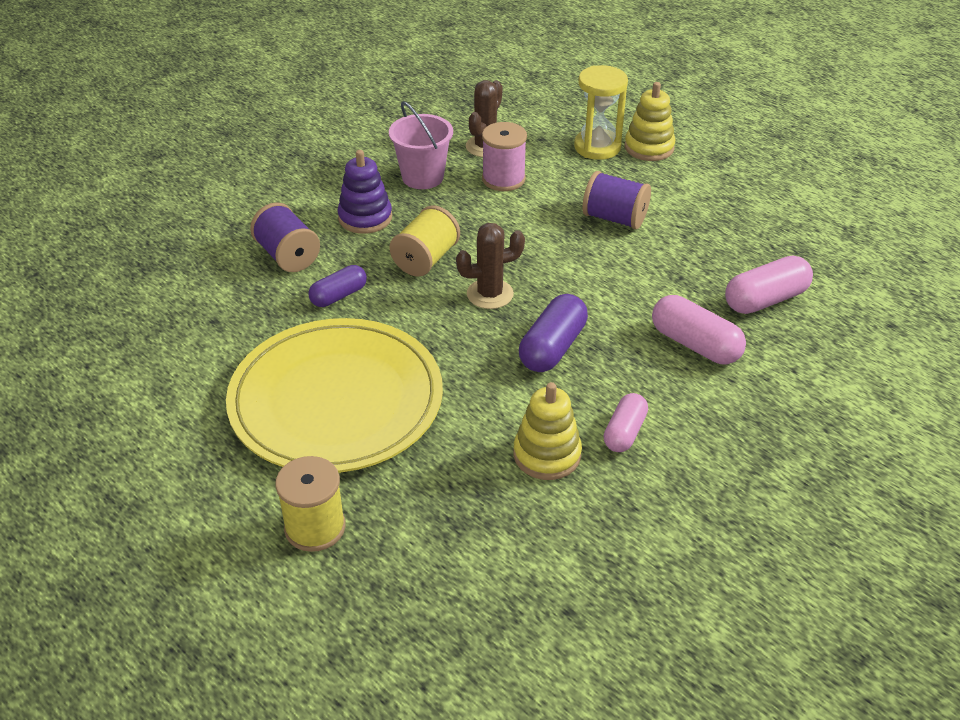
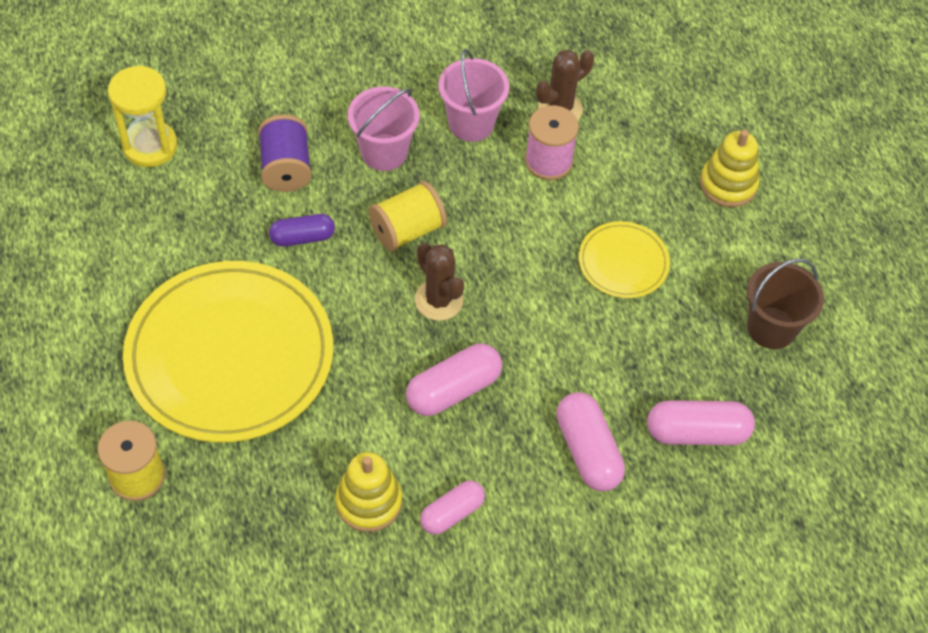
camera: 25 degrees right, 15 degrees up
(365, 218) = (384, 152): purple stacking toy -> pink bucket
(490, 294) = (438, 300): brown cactus -> brown cactus turned 45 degrees clockwise
(552, 347) = (453, 390): purple capsule -> pink capsule
(597, 147) = (674, 160): yellow hourglass -> yellow hourglass (150, 146)
(614, 218) = (623, 262): purple spool -> yellow plate
(757, 217) = (771, 328): none -> brown bucket

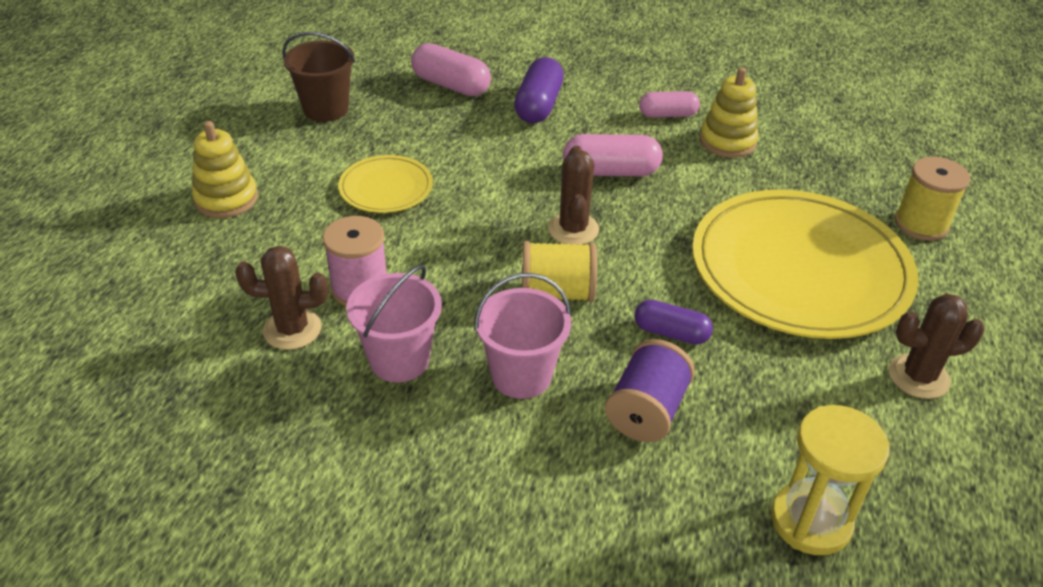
camera: 145 degrees left, 15 degrees down
(104, 291) = (918, 377): none -> brown cactus
(587, 451) = (538, 105): pink capsule -> purple capsule

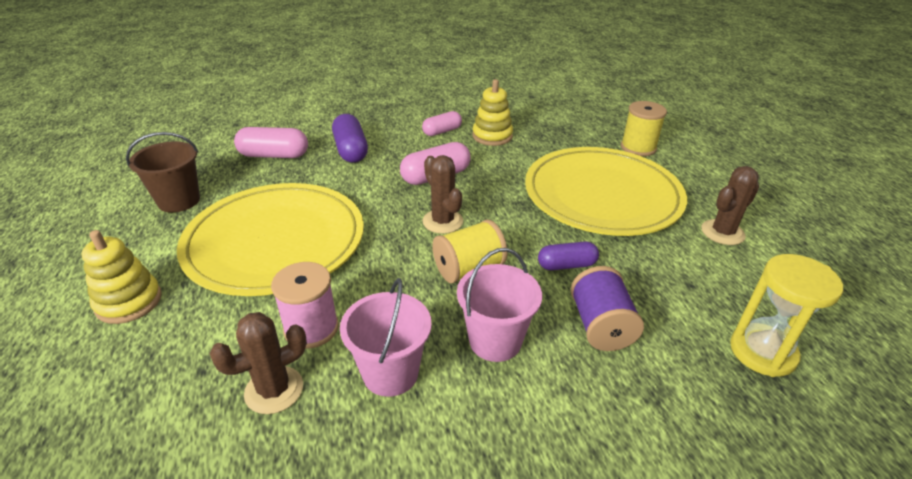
camera: 30 degrees left, 5 degrees down
(386, 188) = (275, 242): yellow plate -> yellow plate, size x2.15

